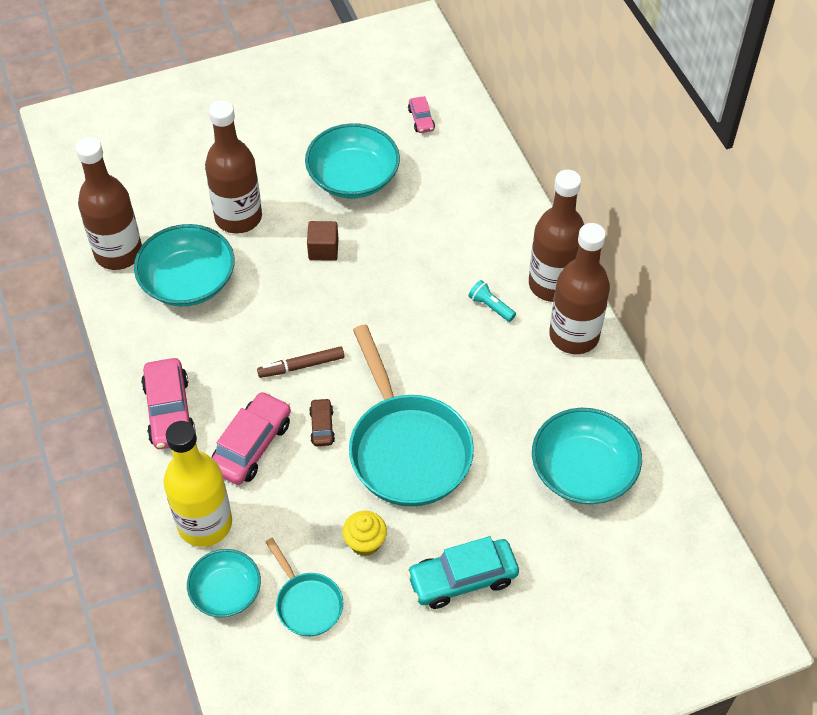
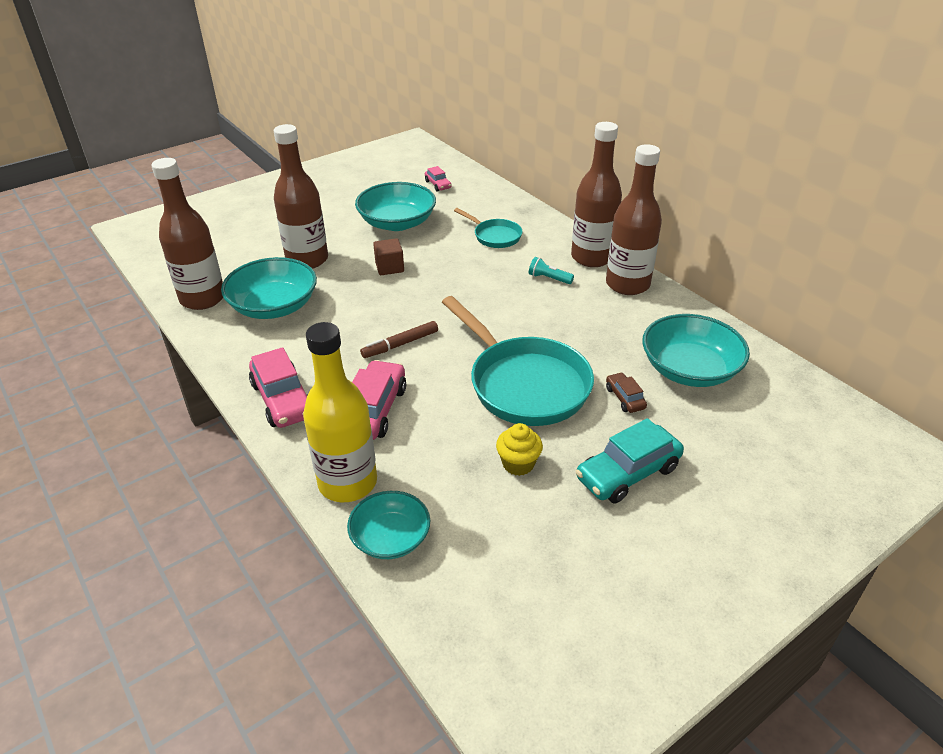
camera: 15 degrees left, 15 degrees down
(307, 603) = (481, 529): turquoise pan -> turquoise pan (495, 236)
(322, 426) = (437, 383): brown car -> brown car (624, 398)

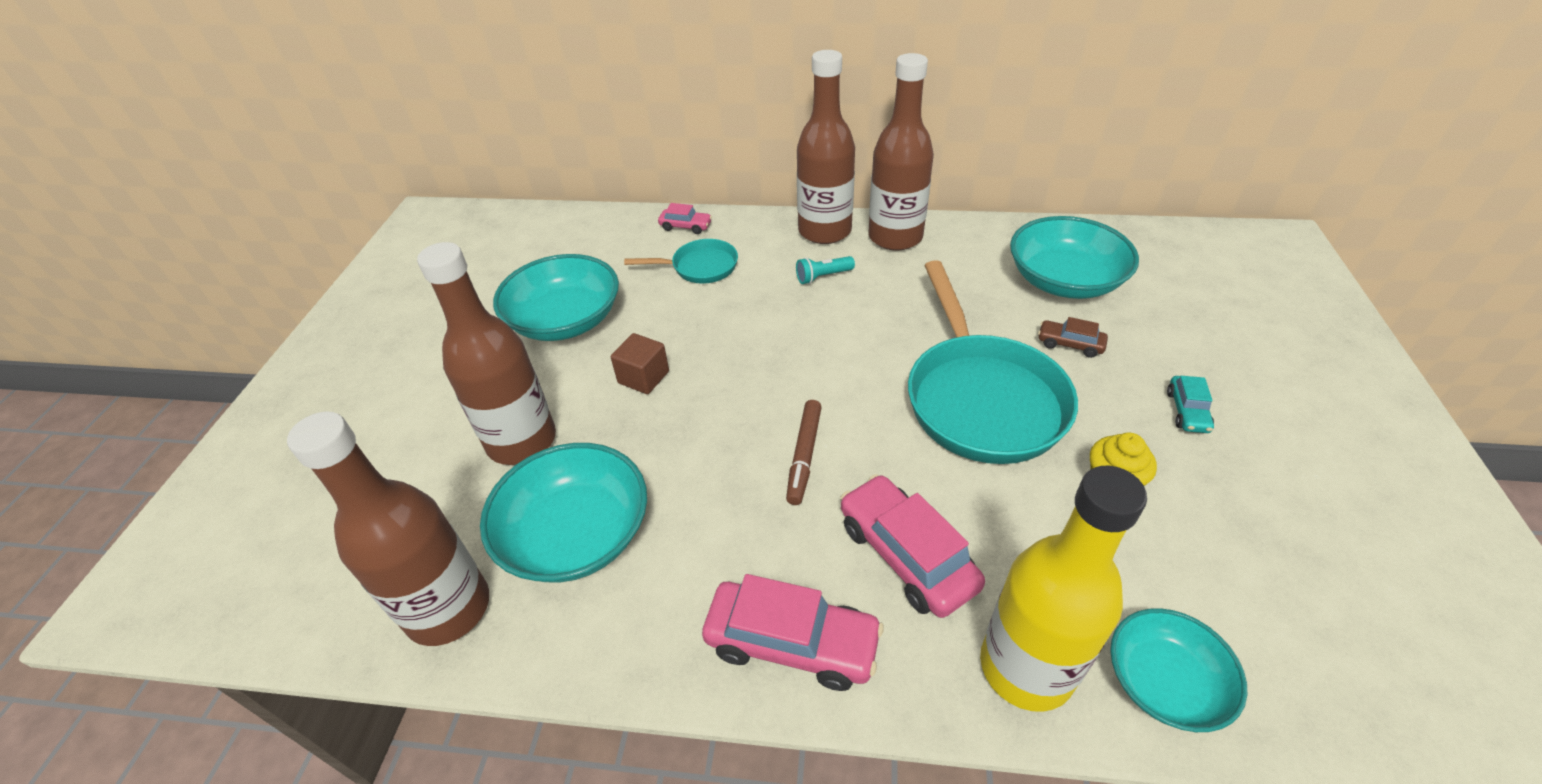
camera: 45 degrees left, 5 degrees up
(438, 185) = (543, 248): pink car -> pink car (685, 226)
(524, 384) = (981, 399): turquoise pan -> turquoise pan turned 75 degrees clockwise
(628, 473) = (1187, 411): turquoise car -> turquoise car, size x0.52

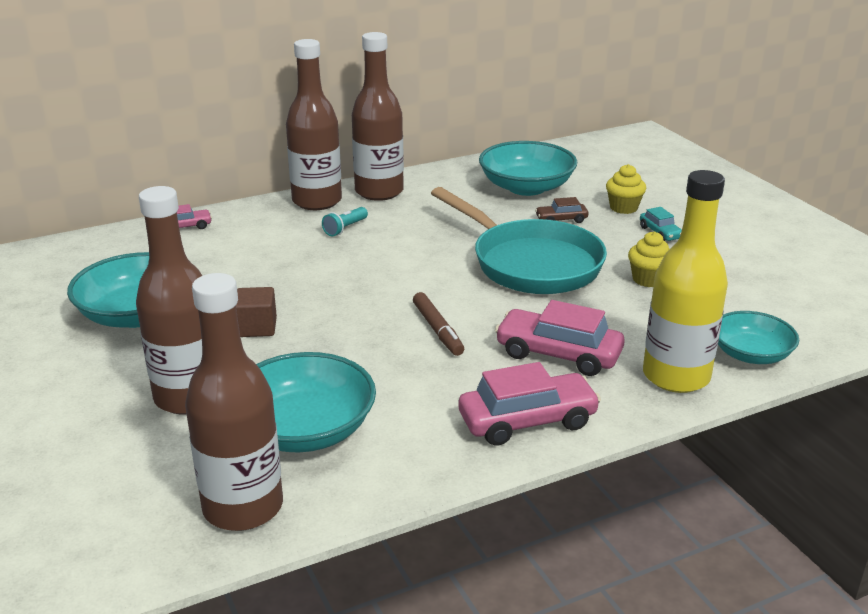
camera: 35 degrees left, 15 degrees down
(700, 267) = (230, 249): turquoise pan -> none
(1166, 352) = (623, 208): none -> yellow cupcake

